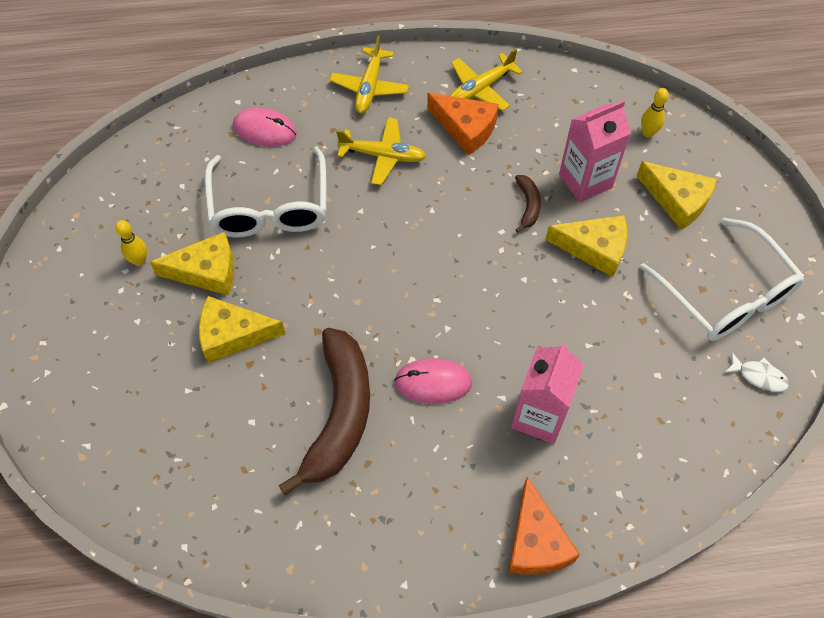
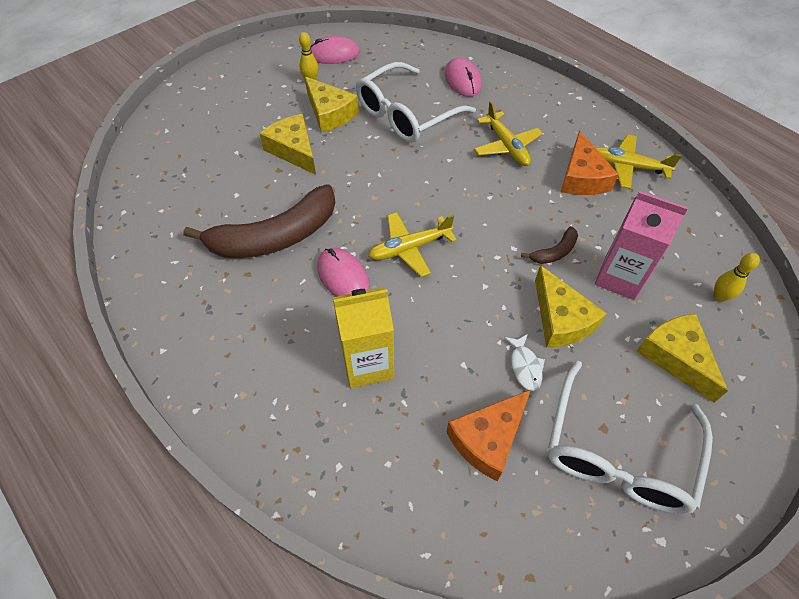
camera: 55 degrees right, 5 degrees down
(114, 214) = (334, 54): none -> pink mouse
(369, 87) = (555, 109): yellow plane -> yellow plane (409, 248)
(536, 541) = (251, 423): orange cheese -> orange cheese (488, 439)
(539, 416) = (367, 364): pink carton -> yellow carton
(677, 200) = (675, 357): yellow cheese -> yellow cheese turned 150 degrees clockwise
(759, 376) = (555, 533): white fish -> white fish (525, 366)

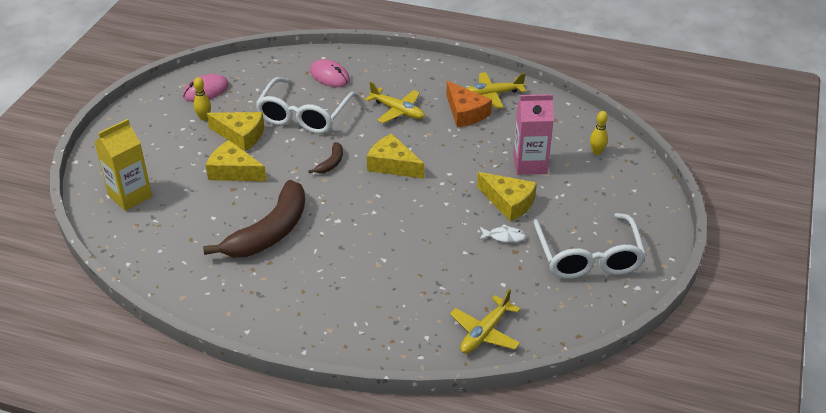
camera: 30 degrees left, 15 degrees down
(343, 276) = (343, 236): pink mouse -> none
(367, 364) = (401, 277): yellow carton -> yellow carton (130, 196)
(409, 248) = (377, 201): yellow plane -> yellow plane (485, 333)
(488, 439) = (508, 283): orange cheese -> none
(525, 366) = (504, 237): white fish -> white fish turned 45 degrees counterclockwise
(554, 252) = (478, 165): brown banana -> brown banana (331, 163)
(675, 357) = (591, 195): yellow cheese -> yellow cheese (392, 165)

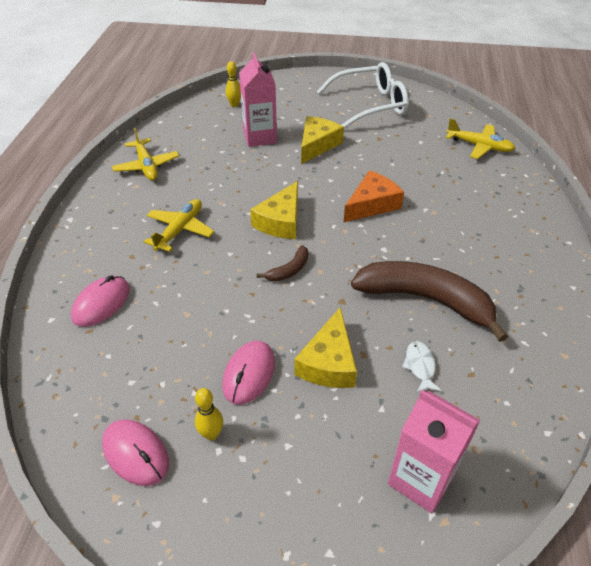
camera: 100 degrees left, 5 degrees up
(130, 196) = (421, 479): yellow carton -> pink carton
(241, 135) = (249, 374): yellow cheese -> pink mouse
(304, 115) = (195, 313): white glasses -> none
(331, 163) = (289, 270): brown banana -> brown banana turned 120 degrees clockwise
(465, 112) = (180, 180): orange cheese -> orange cheese (372, 204)
(504, 237) = (364, 144): white fish -> white fish (420, 366)

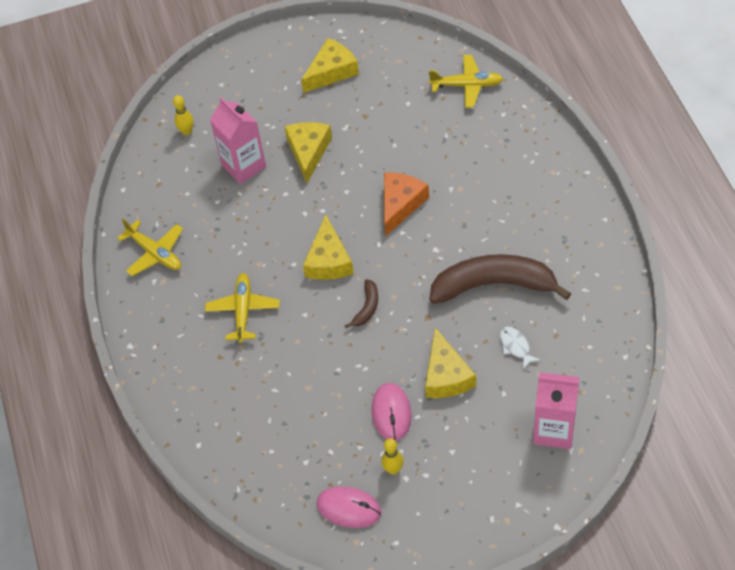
camera: 20 degrees left, 10 degrees up
(101, 303) = (229, 411): pink mouse -> none
(370, 105) = (331, 71): white glasses -> yellow cheese

